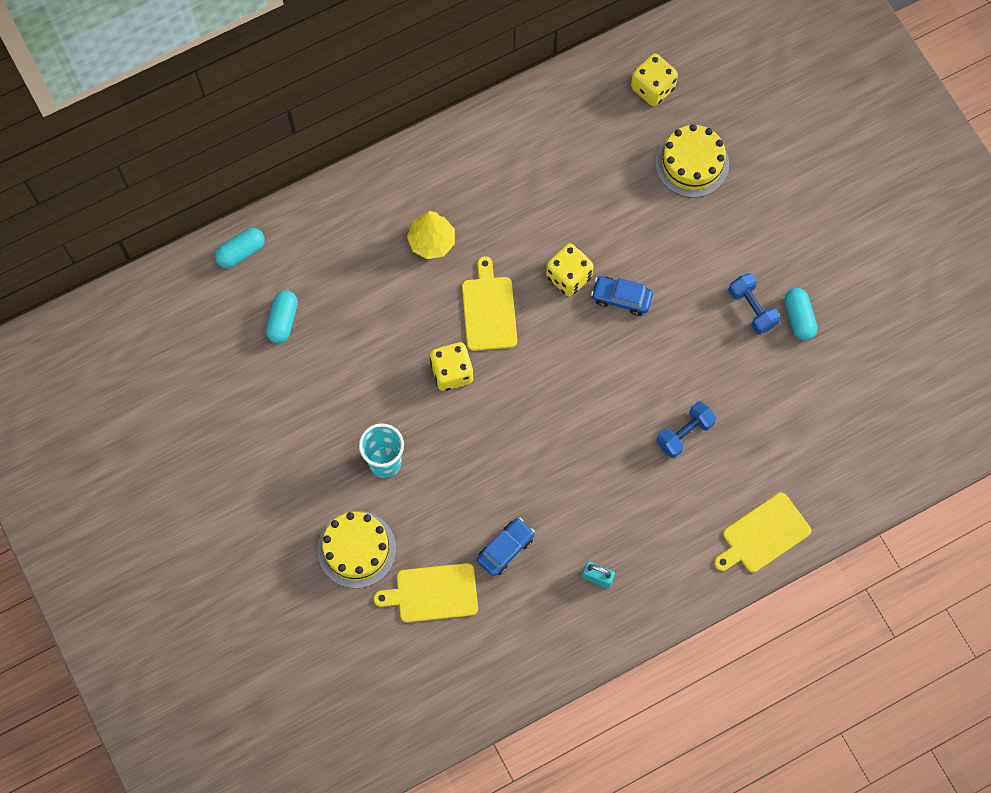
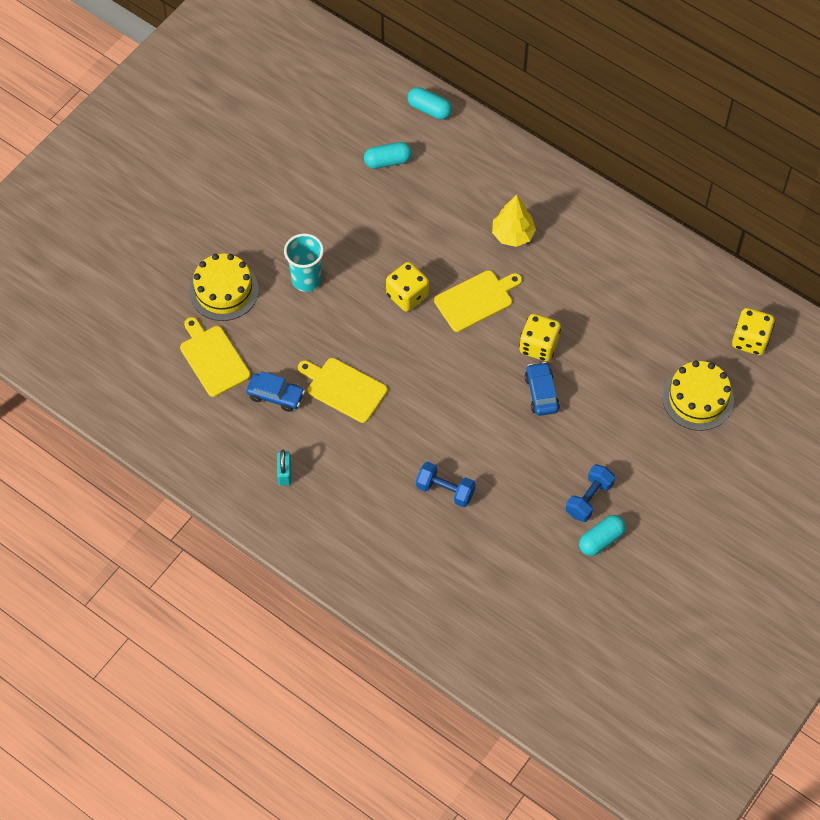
camera: 65 degrees right, 10 degrees down
(763, 535) = (385, 588): yellow cutting board -> yellow cutting board (344, 389)

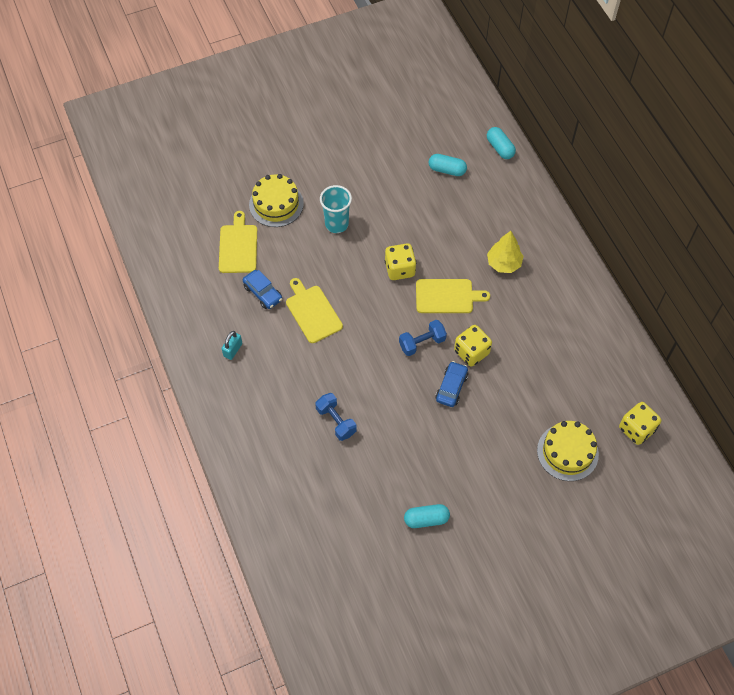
camera: 30 degrees right, 0 degrees up
(589, 499) = (437, 483): blue dumbbell -> blue dumbbell (422, 343)

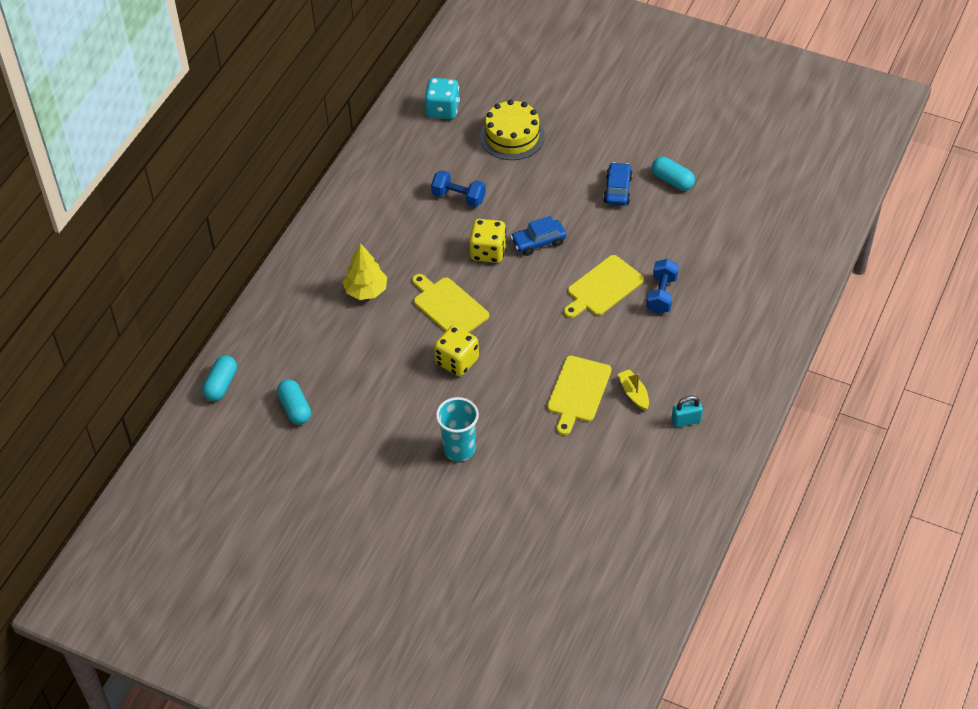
camera: 130 degrees left, 10 degrees down
(238, 246) = (575, 510): yellow cutting board -> yellow cutting board (603, 288)
(263, 293) = (602, 446): blue car -> blue car (617, 190)
(276, 204) = (490, 520): yellow cake -> none
(280, 339) = (634, 393): none -> yellow boat
(422, 343) = (518, 291): blue dumbbell -> blue dumbbell (458, 197)
(636, 429) = (442, 110): yellow dice -> turquoise dice

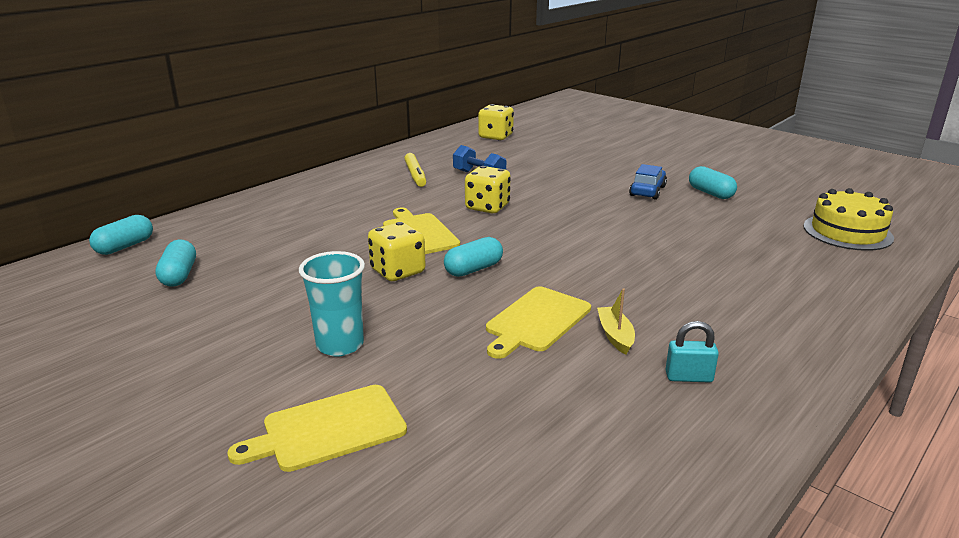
camera: 15 degrees right, 25 degrees down
(366, 291) = (341, 212): yellow tree -> none
(399, 211) = (415, 175): none -> yellow marker
(442, 110) = (495, 137): turquoise dice -> yellow dice
(512, 136) = (552, 154): yellow cake -> yellow cake (847, 232)
(512, 344) = (473, 269): none -> turquoise capsule
(538, 242) = (545, 209): blue car -> none
(603, 288) = (606, 246): yellow cutting board -> yellow cutting board (328, 429)
(661, 294) = (679, 261): blue dumbbell -> none

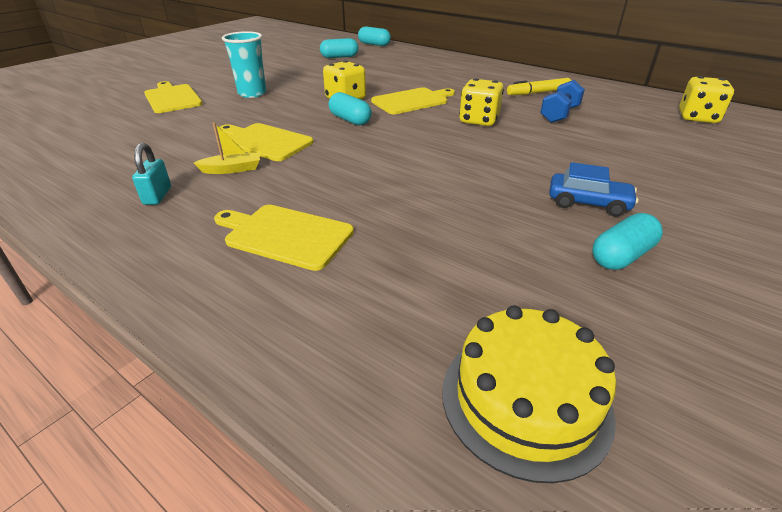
camera: 85 degrees right, 10 degrees up
(735, 298) = (285, 235): none -> yellow cutting board

